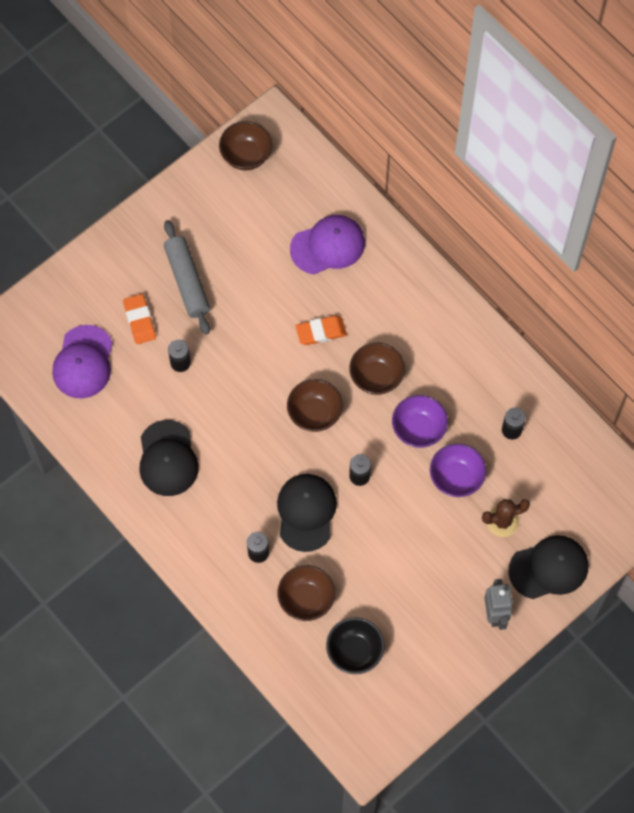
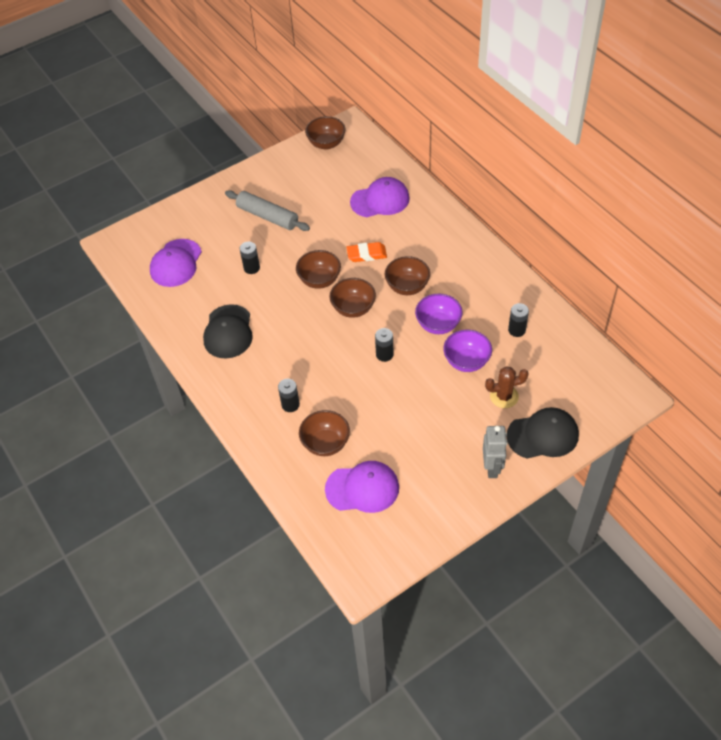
camera: 10 degrees right, 15 degrees down
(139, 320) = (226, 239): orange eraser -> none
(187, 281) = (267, 216): grey rolling pin -> grey rolling pin turned 45 degrees counterclockwise
(268, 375) = (319, 280): none -> brown bowl
(306, 512) = (336, 378): black cap -> none
(354, 651) = (362, 488): black bowl -> purple cap

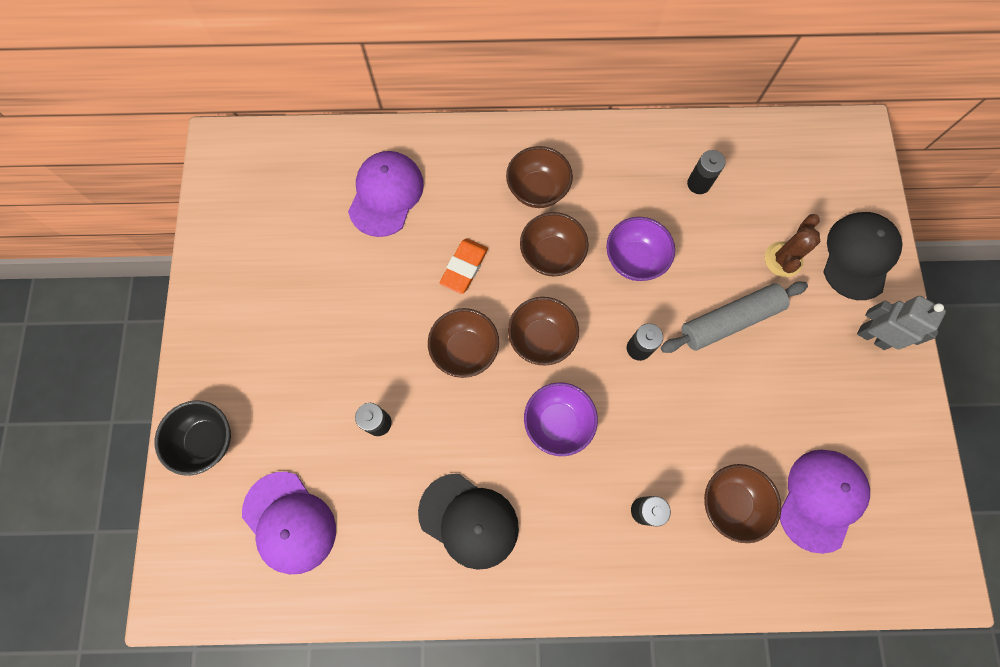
camera: 60 degrees left, 20 degrees up
(193, 211) = (207, 440): none -> black bowl
(267, 216) = (301, 347): grey rolling pin -> grey rolling pin (729, 320)
(326, 144) = (231, 193): brown bowl -> brown bowl (537, 190)
(466, 361) = (709, 265): purple bowl -> purple bowl (557, 423)

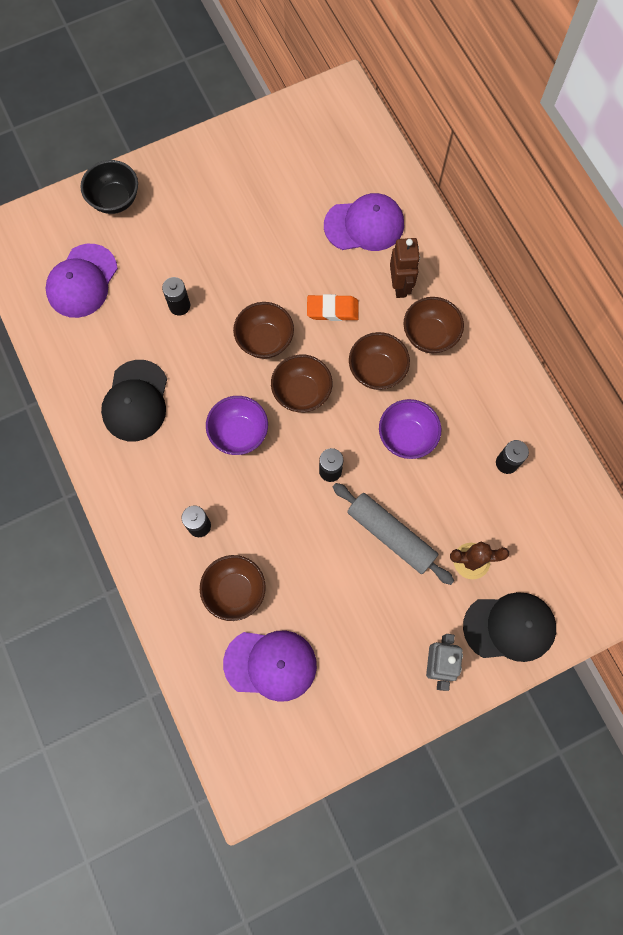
camera: 65 degrees right, 0 degrees up
(471, 192) = (400, 286): none -> brown robot

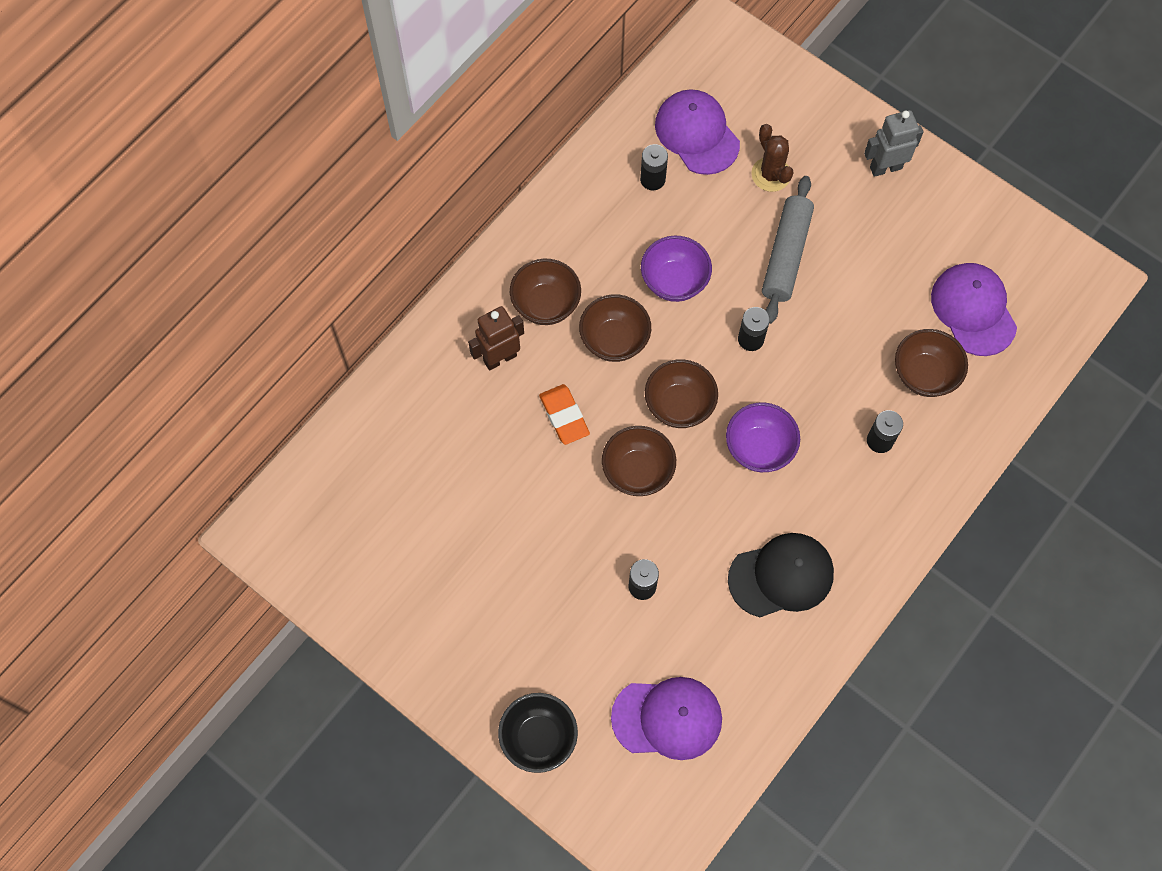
camera: 115 degrees left, 5 degrees down
(364, 225) = (438, 428): purple cap -> purple cap (697, 134)
(509, 627) = (815, 120): black cap -> none

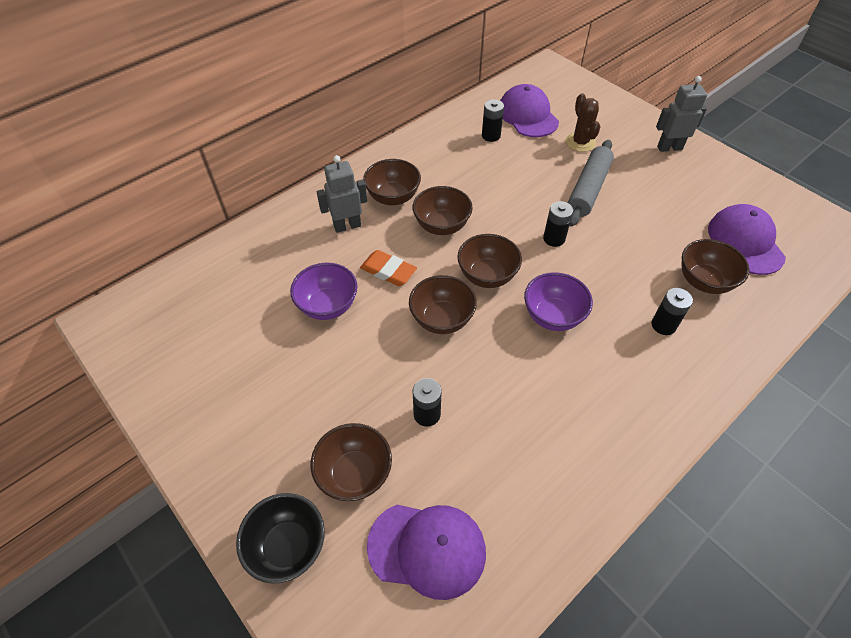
camera: 10 degrees right, 15 degrees down
(500, 358) = (347, 226): brown robot -> grey robot
(564, 416) = (388, 271): orange eraser -> orange eraser turned 45 degrees counterclockwise
(583, 660) = (355, 473): none -> brown bowl
(674, 281) = (497, 195): purple bowl -> purple bowl (328, 306)
(781, 576) = (563, 425): black cap -> none

